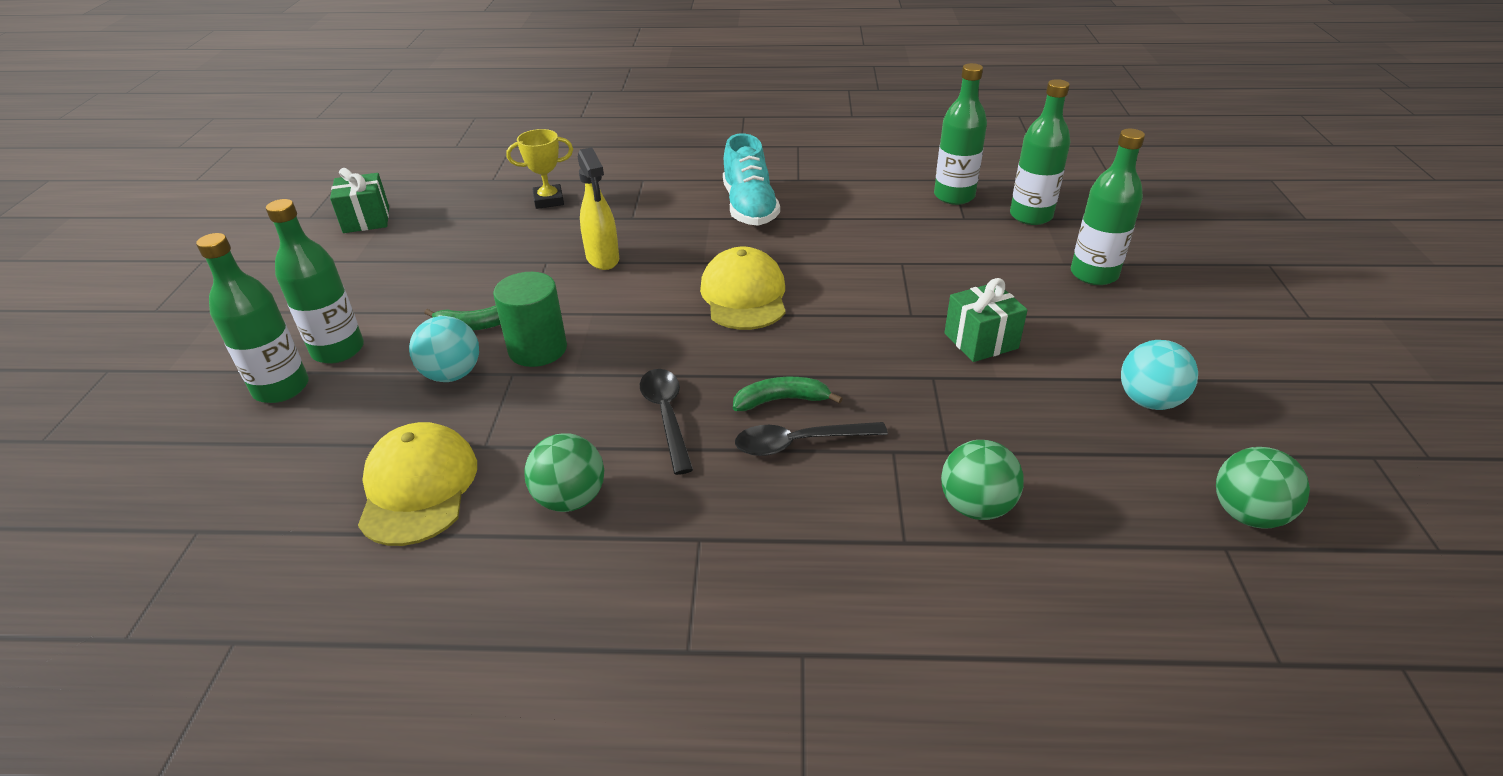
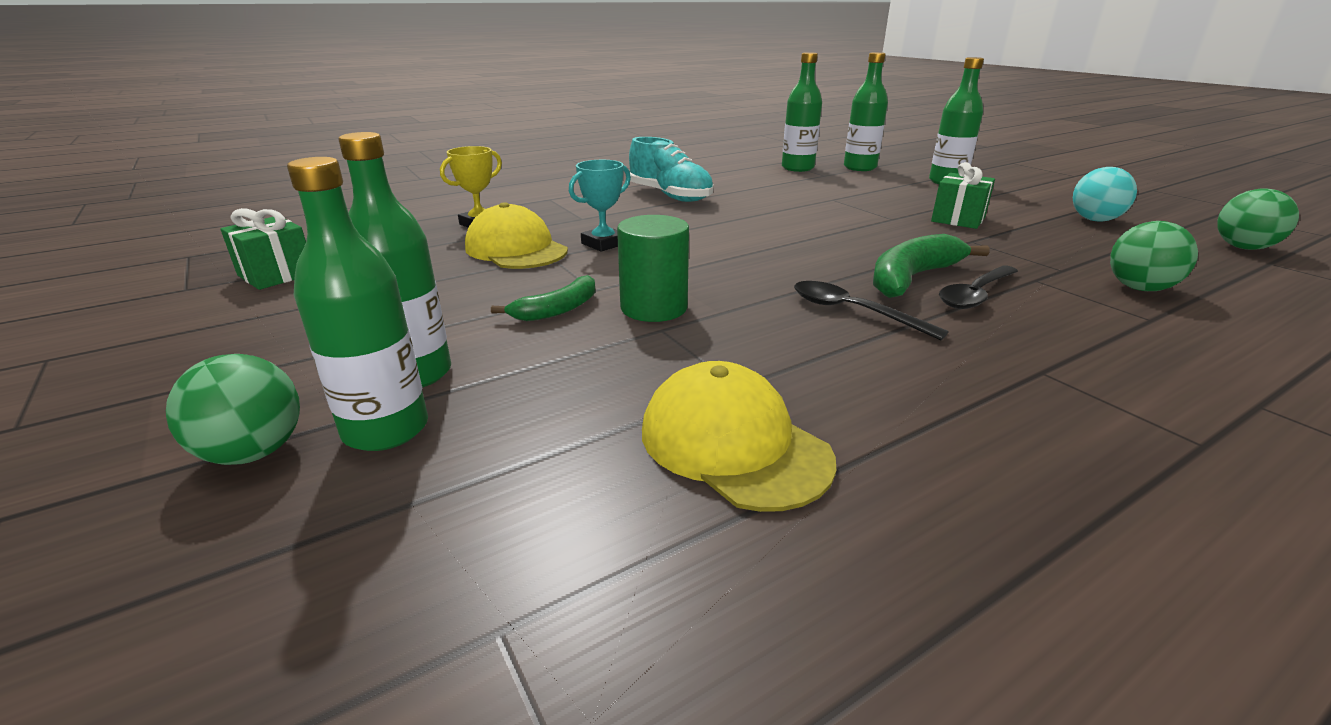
camera: 35 degrees left, 10 degrees down
(452, 374) = (598, 349): turquoise ball -> none
(570, 499) = (894, 390): green ball -> green ball (254, 452)
(603, 259) = (603, 244): yellow spray bottle -> turquoise trophy
(744, 295) = (763, 236): yellow cap -> yellow cap (516, 249)
(781, 400) = (912, 278): green banana -> green banana, size x1.59

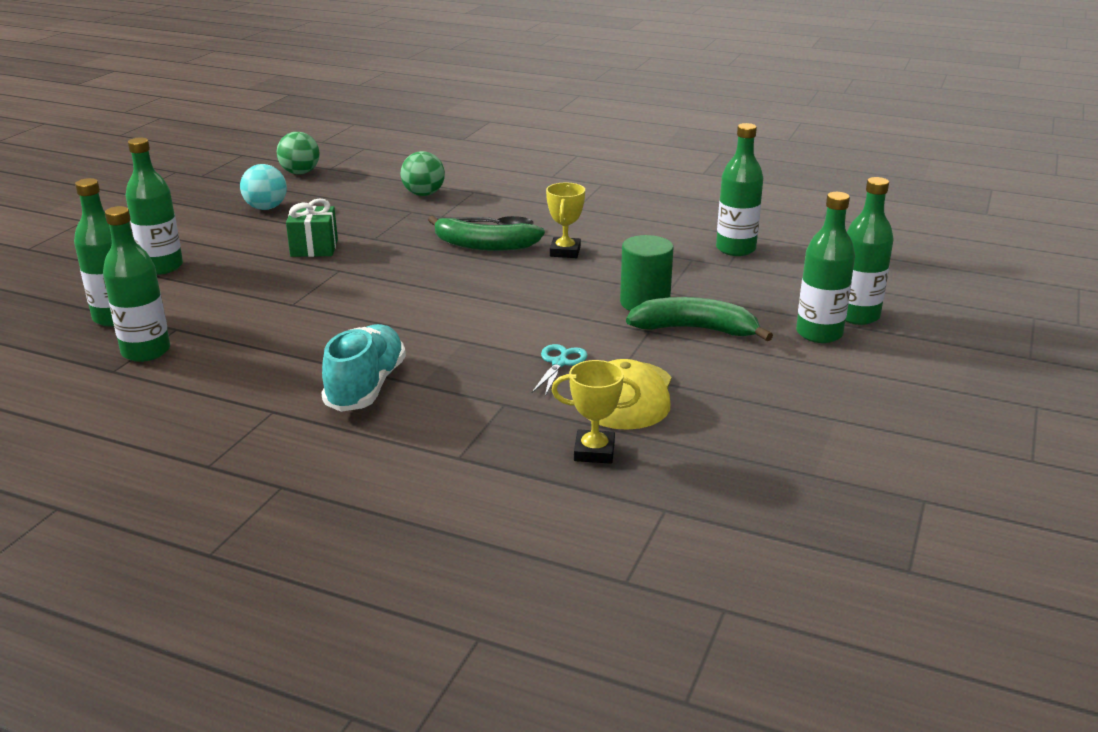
camera: 125 degrees left, 0 degrees up
(254, 452) = (919, 334): green ball -> none
(276, 275) = (839, 476): green gift -> none
(557, 309) = (694, 329): green banana -> green banana, size x1.59
(603, 244) = (559, 363): turquoise trophy -> turquoise scissors
(733, 444) = (735, 249): yellow cap -> green bottle
(852, 311) = (565, 252): black spoon -> yellow trophy

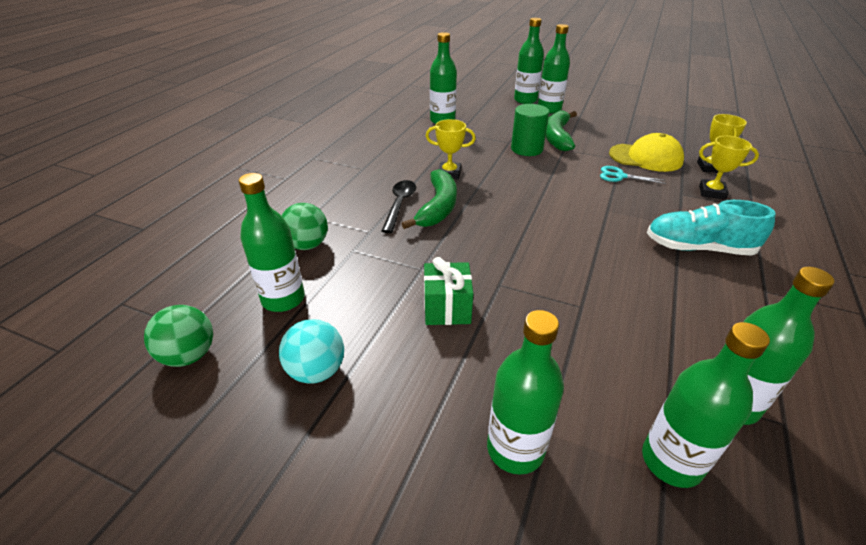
camera: 90 degrees left, 10 degrees up
(350, 192) = (283, 299): none -> green bottle
(506, 431) = (712, 192): none -> yellow trophy

